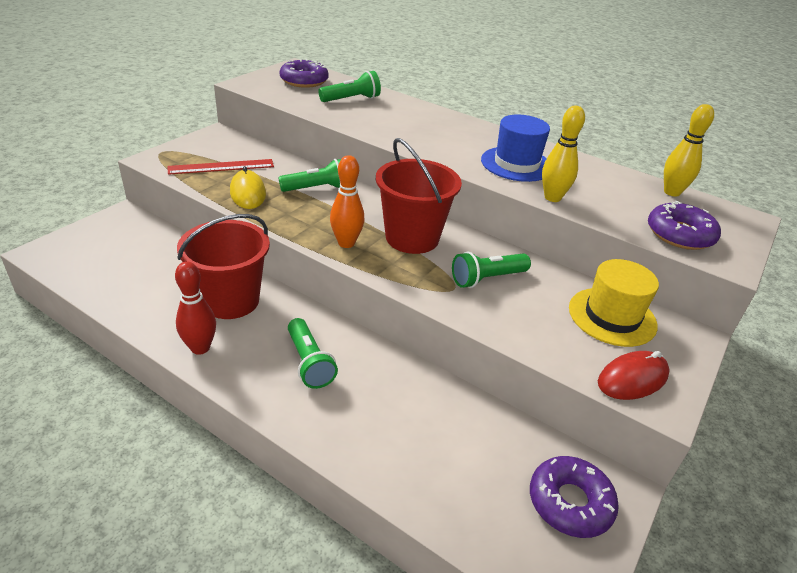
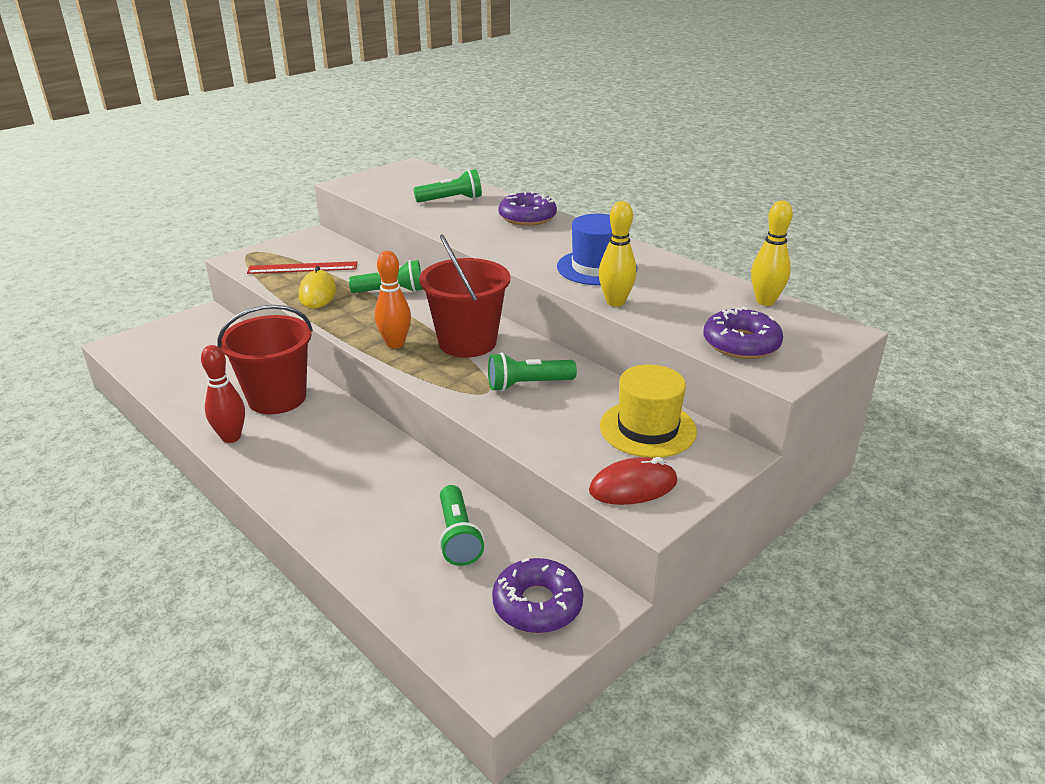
camera: 15 degrees right, 5 degrees down
(304, 81) = (410, 181): purple donut -> purple donut (527, 217)
(309, 362) = (330, 458): green flashlight -> green flashlight (458, 536)

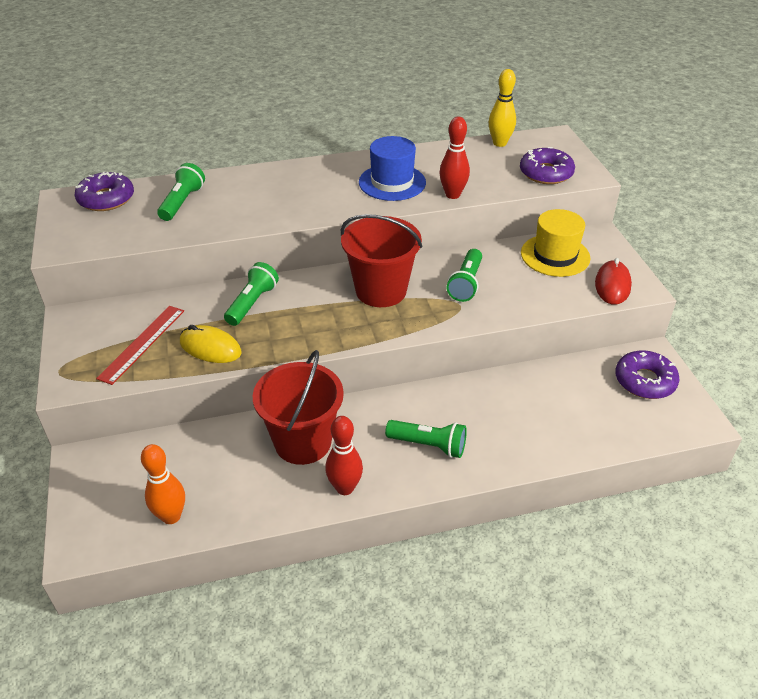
camera: 60 degrees left, 10 degrees up
(395, 344) = (350, 328): orange bowling pin -> orange bowling pin (171, 516)
(458, 536) = (561, 393): green flashlight -> green flashlight (428, 445)
(527, 217) = (267, 179): purple donut -> purple donut (106, 199)
(615, 302) = (452, 195): yellow bowling pin -> red bowling pin

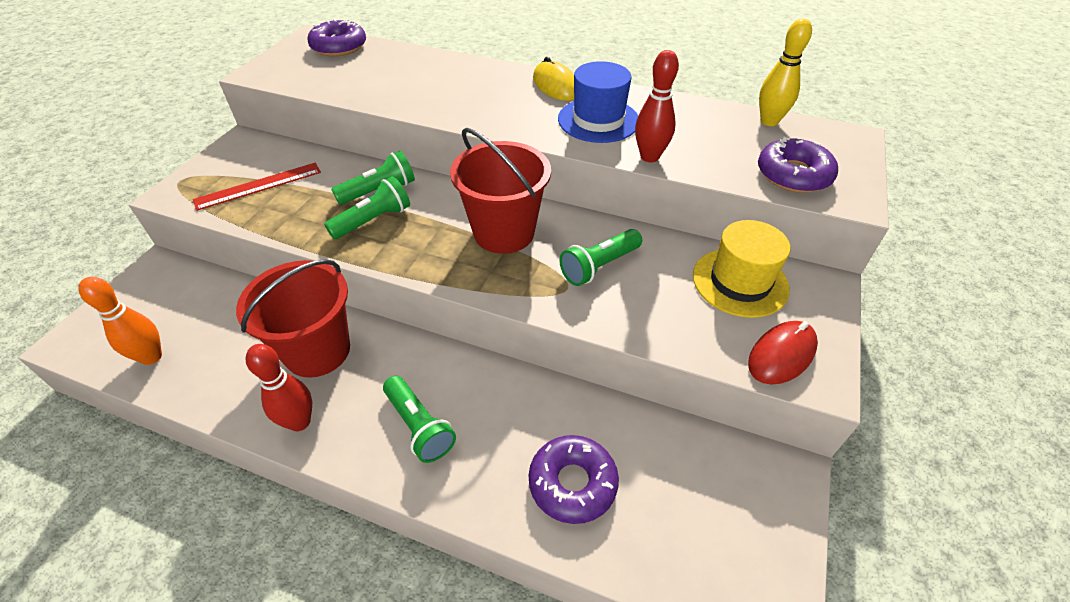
camera: 35 degrees right, 5 degrees up
(182, 202) = (389, 70): green flashlight -> green flashlight (373, 220)
(210, 348) = (300, 215): yellow mouse -> yellow mouse (555, 86)
(644, 381) = (745, 503): purple donut -> purple donut (572, 483)

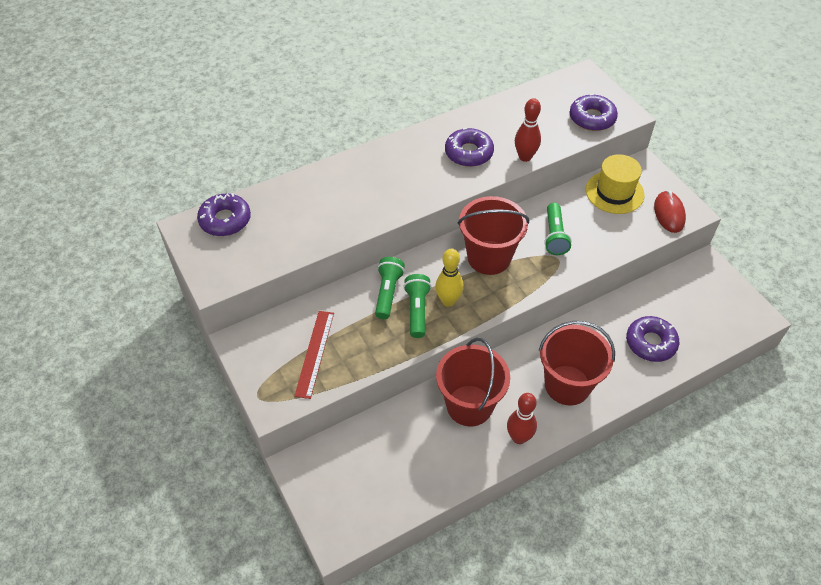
camera: 50 degrees left, 5 degrees up
(151, 357) = (396, 495): orange bowling pin -> none
(419, 426) = (567, 385): green flashlight -> red bucket
(555, 86) = (410, 146): yellow mouse -> none
(598, 120) = (469, 153): blue hat -> purple donut
(769, 121) = (541, 91): yellow bowling pin -> yellow bowling pin (448, 301)

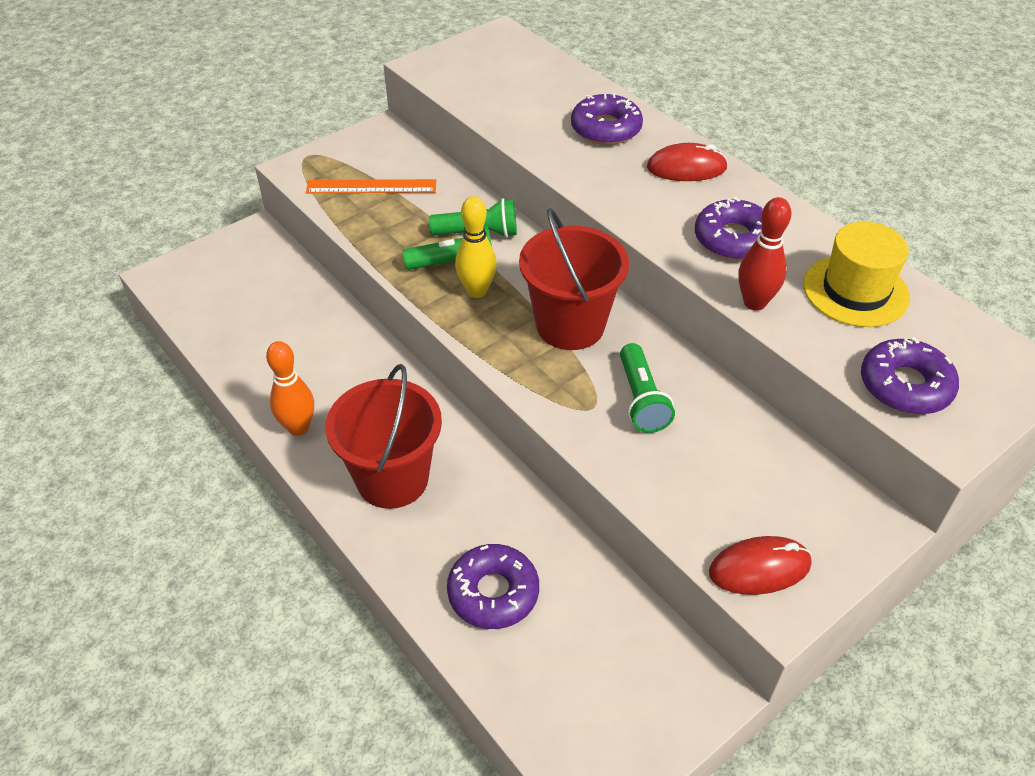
camera: 80 degrees right, 5 degrees down
(225, 220) = (520, 55): purple donut -> purple donut (606, 129)
(314, 353) = (371, 186): red ruler -> orange ruler
(394, 158) = (686, 168): none -> red mouse
(469, 405) = (346, 371): red bucket -> none
(519, 437) = (298, 427): red bowling pin -> orange bowling pin
(554, 236) = (641, 400): green flashlight -> green flashlight turned 90 degrees counterclockwise
(614, 192) = (780, 480): yellow hat -> yellow hat (855, 291)

